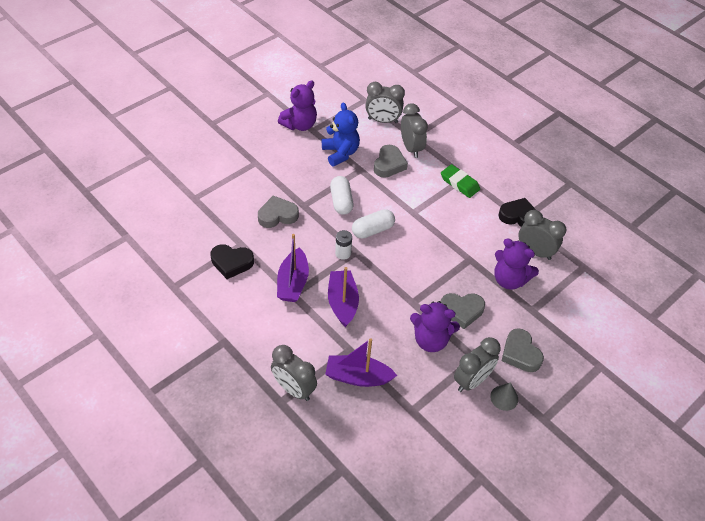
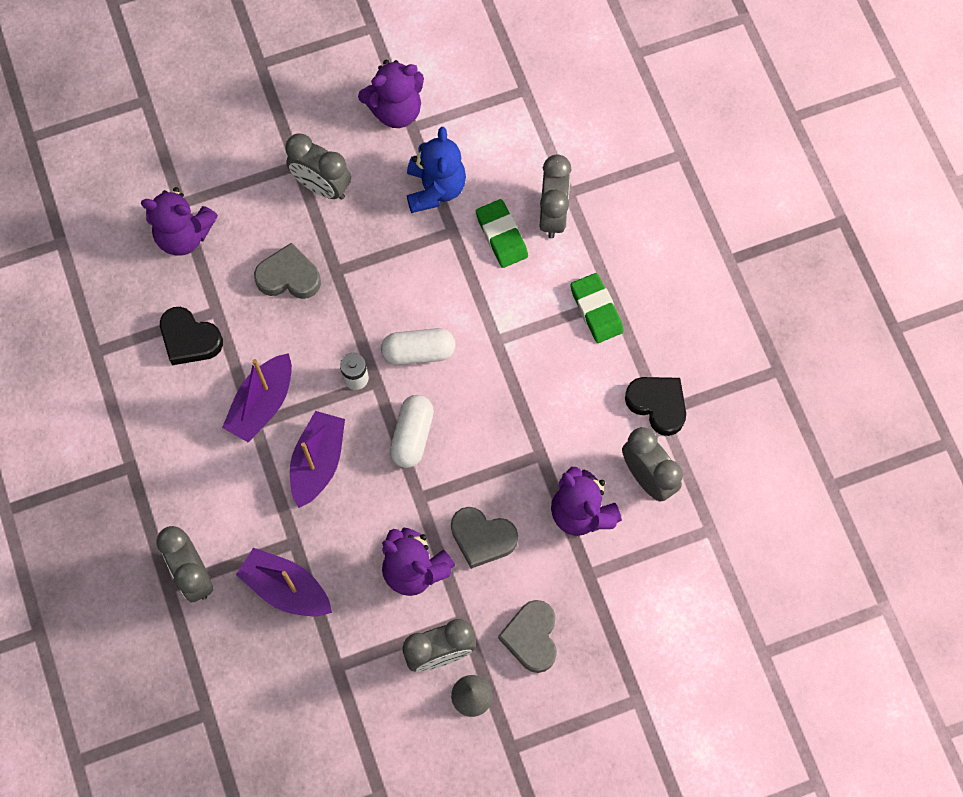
camera: 25 degrees right, 20 degrees up
(204, 212) = (184, 235): none -> purple teddy bear
(341, 201) = (395, 283): white capsule -> white capsule (412, 436)
(382, 121) = (533, 144): grey clock -> grey clock (322, 186)
(389, 164) = (501, 236): grey heart -> green eraser

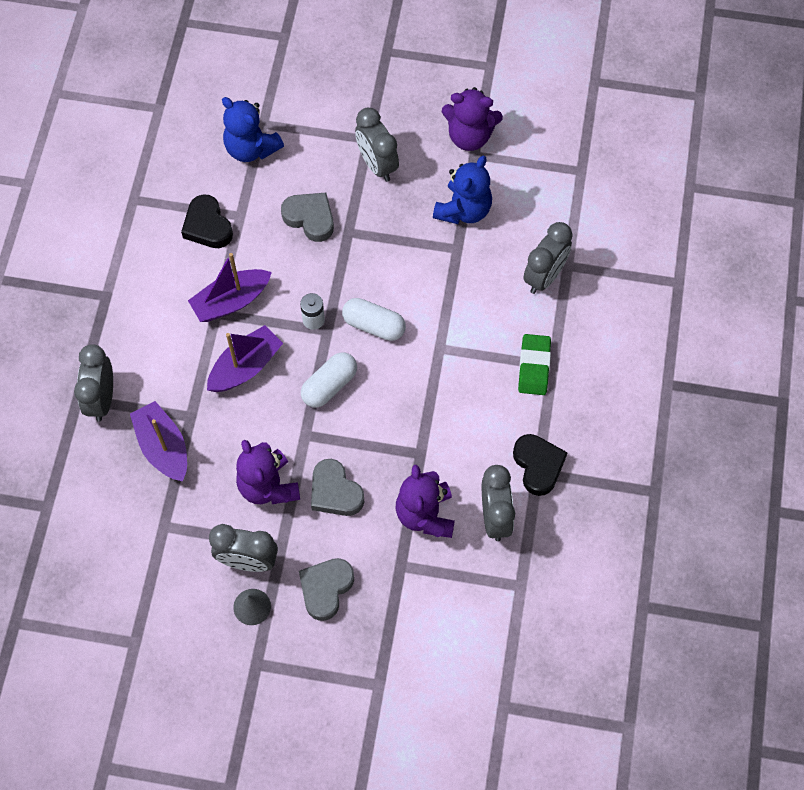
camera: 30 degrees right, 5 degrees down
(184, 235) = (251, 148): purple teddy bear -> blue teddy bear
(501, 236) = (493, 271): green eraser -> none

